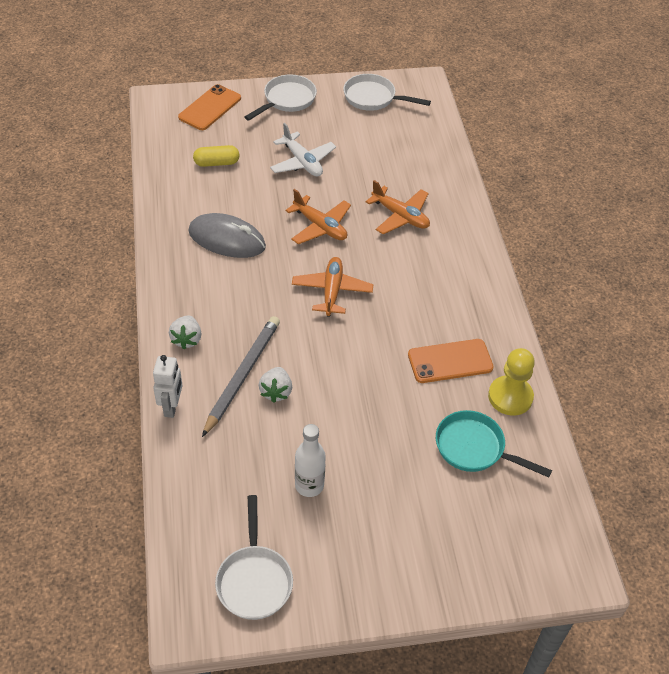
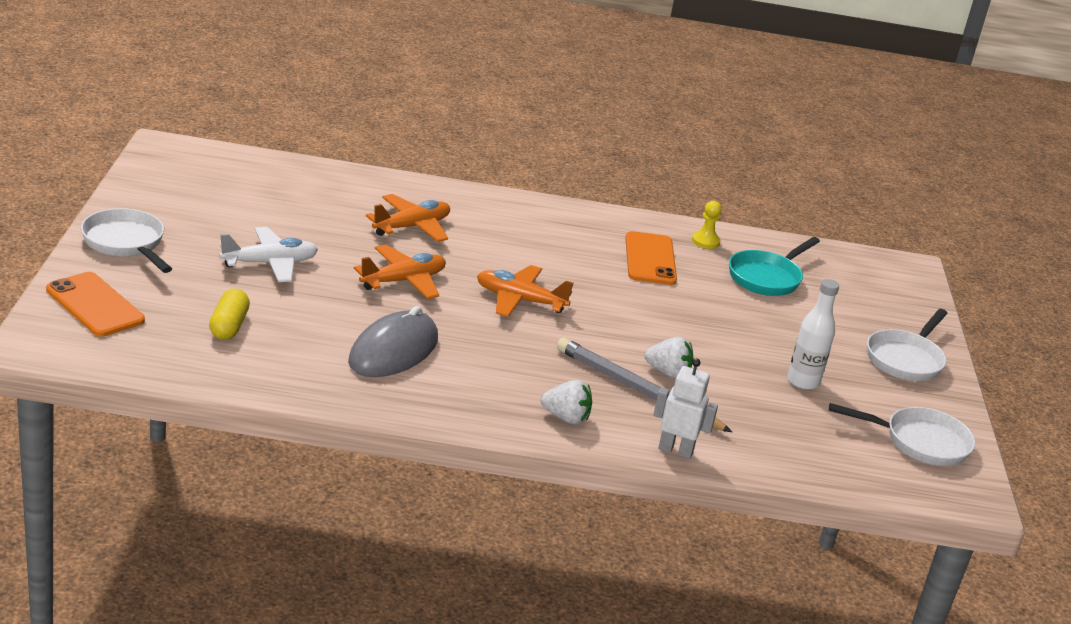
camera: 80 degrees left, 20 degrees down
(373, 98) = (171, 185): white pan -> white pan (906, 359)
(510, 397) = (705, 241): yellow pawn -> yellow pawn, size x0.59

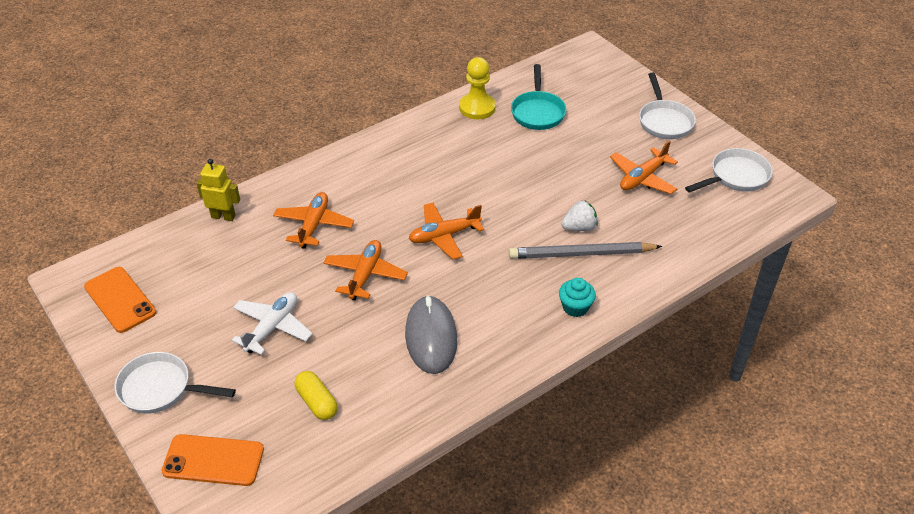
camera: 35 degrees left, 15 degrees up
(344, 179) = (223, 216): none -> yellow robot
(566, 418) = (575, 307): white strawberry -> turquoise cupcake
(650, 259) = (467, 145): orange phone -> orange phone (120, 299)
(675, 450) = (650, 283): white robot -> none
(705, 241) = (477, 108): yellow pawn -> yellow pawn, size x1.70
(803, 382) = (642, 178): white bottle -> orange plane

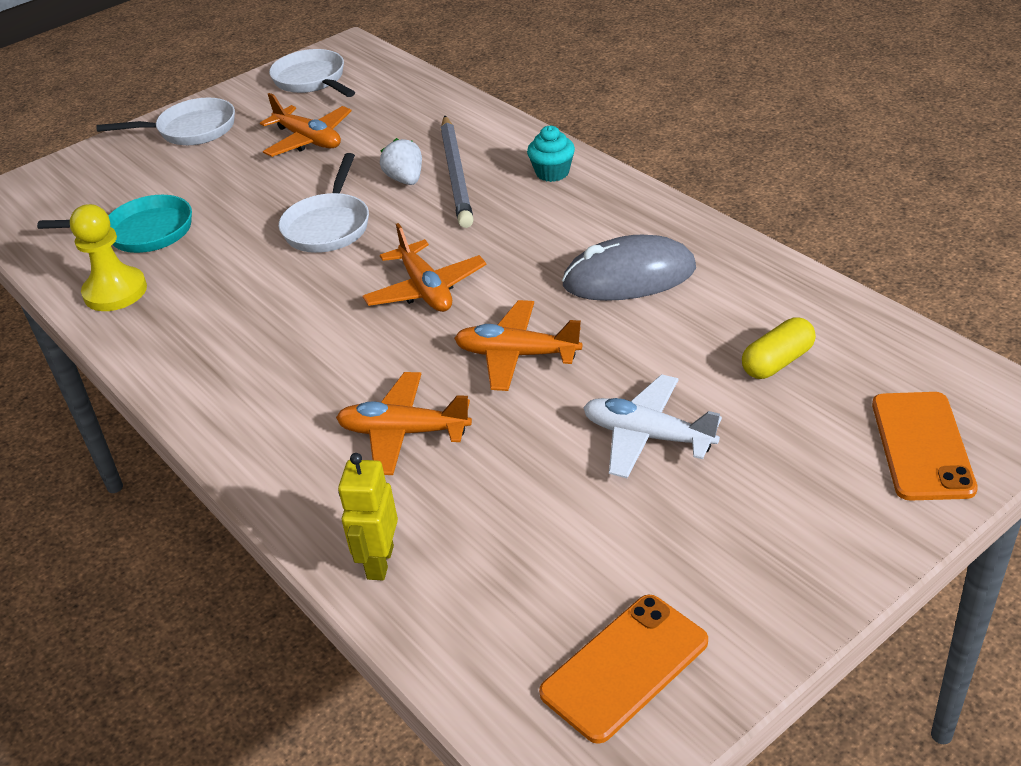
camera: 90 degrees left, 5 degrees down
(160, 389) = (815, 544): white pan -> white pan (328, 226)

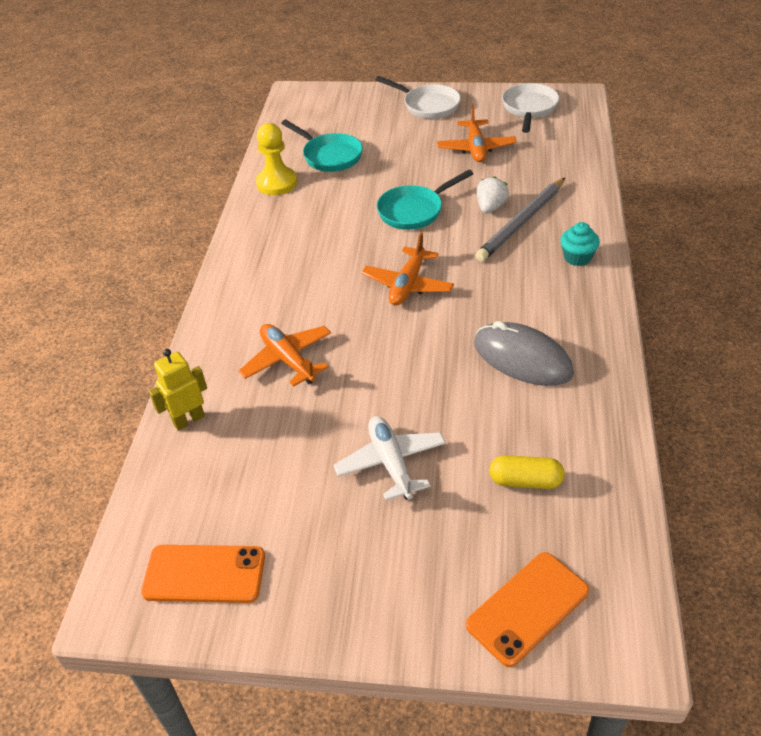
camera: 45 degrees right, 5 degrees up
(328, 226) = (414, 211): white pan -> turquoise pan
(516, 355) = (396, 359): orange plane -> none

